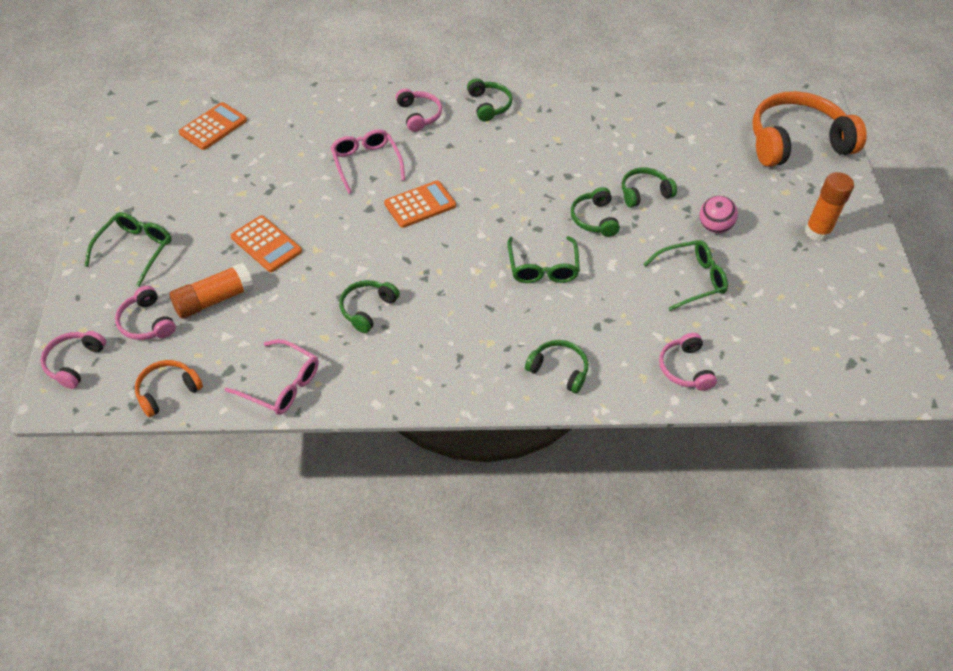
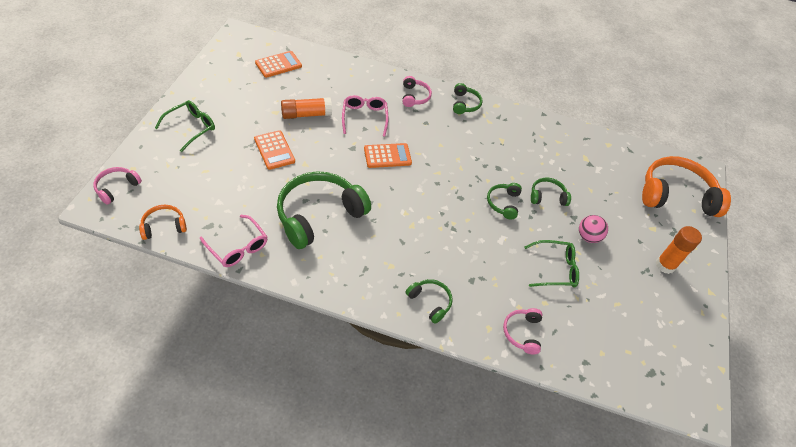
camera: 15 degrees right, 0 degrees up
(146, 322) = (174, 176): pink headphones -> none
(213, 300) = (223, 175): orange glue stick -> orange glue stick (306, 114)
(367, 309) = (319, 215): green headphones -> green headphones, size x2.10
(542, 267) = (451, 225): green glasses -> none

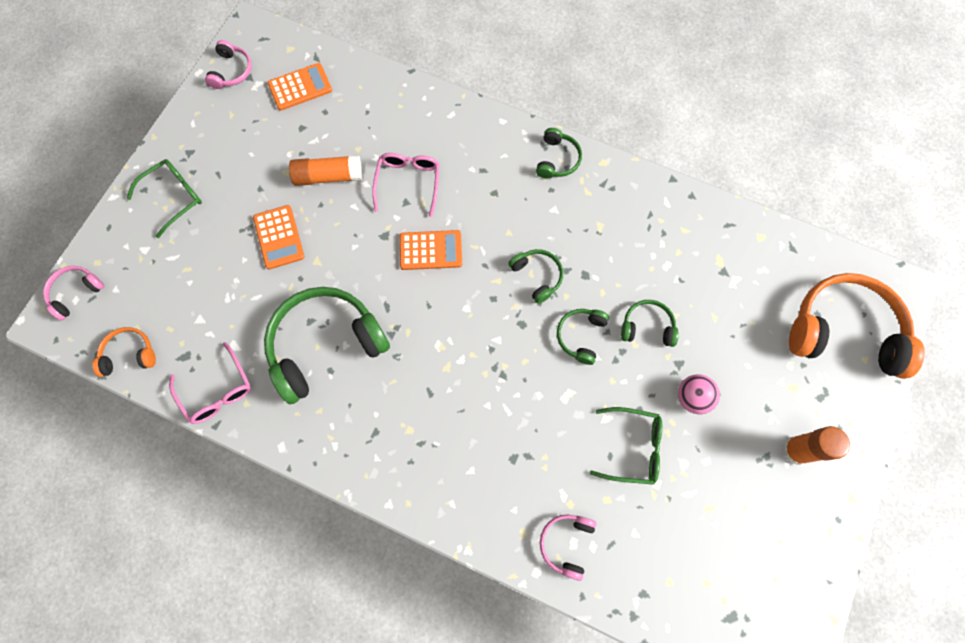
camera: 15 degrees right, 20 degrees up
(414, 96) = (485, 145): pink headphones -> pink headphones (232, 71)
(430, 302) = (452, 488): green headphones -> green headphones (537, 276)

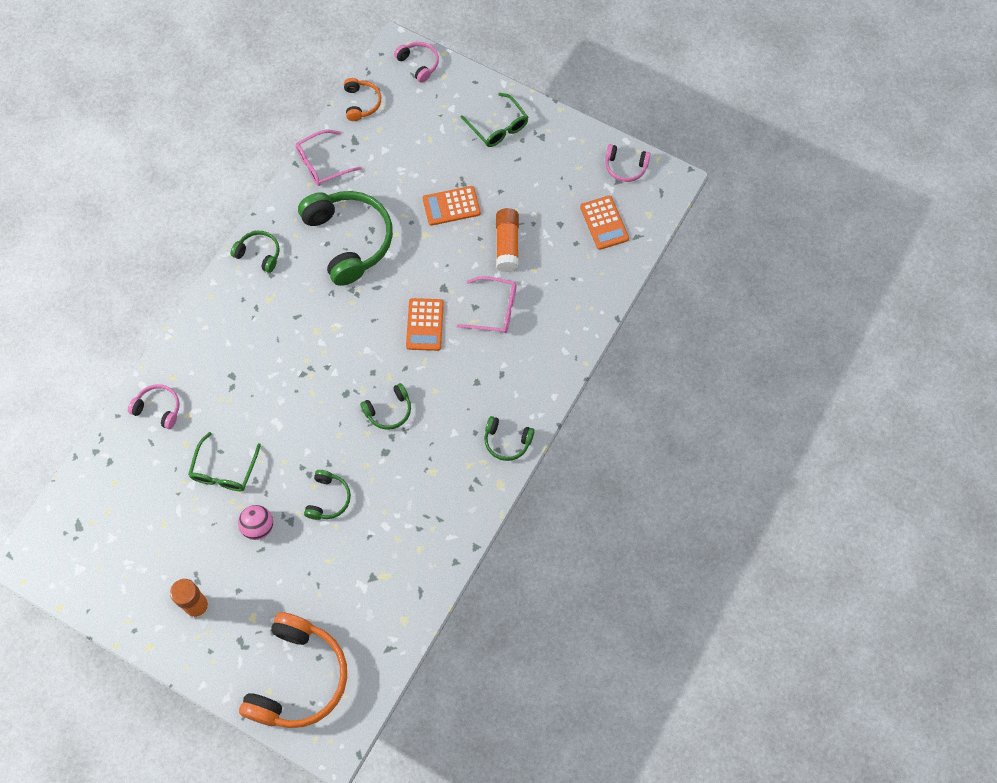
camera: 95 degrees right, 5 degrees down
(581, 336) = (328, 441): green headphones -> green headphones (259, 254)

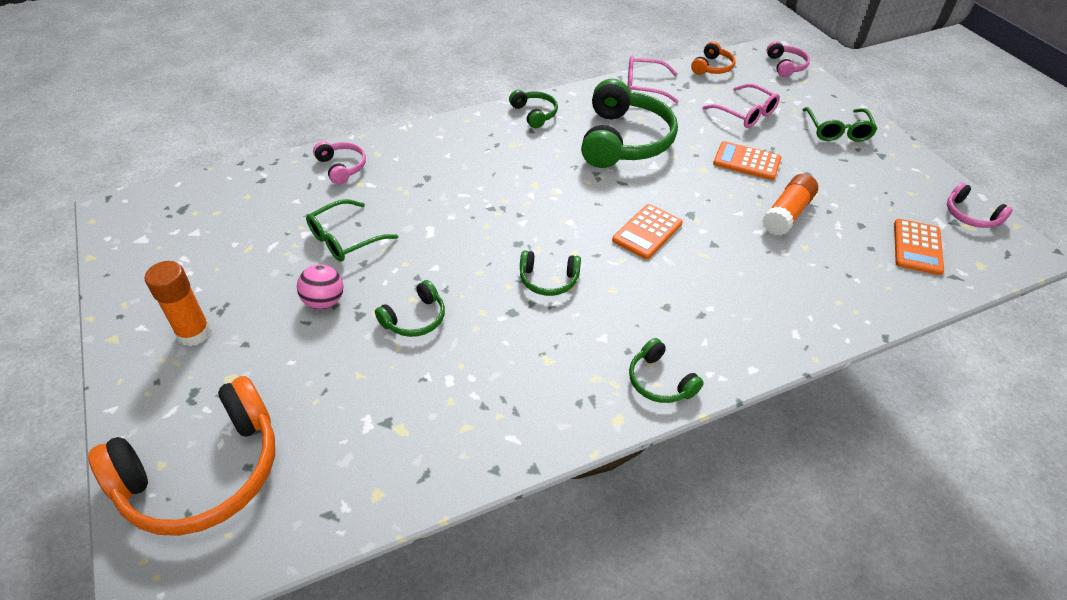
camera: 35 degrees right, 20 degrees down
(494, 310) = (734, 257): pink glasses -> pink glasses (745, 113)

